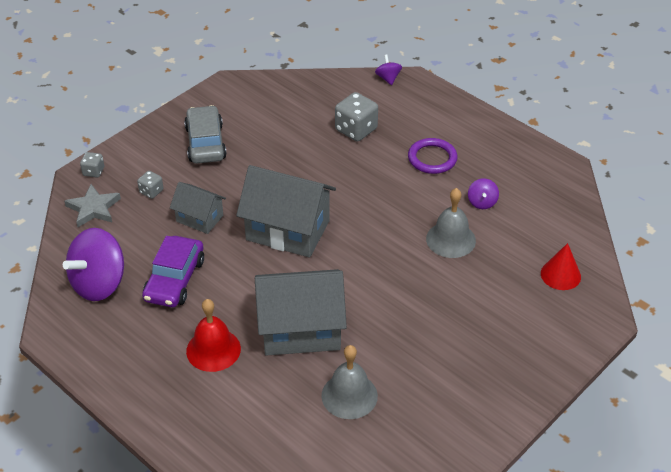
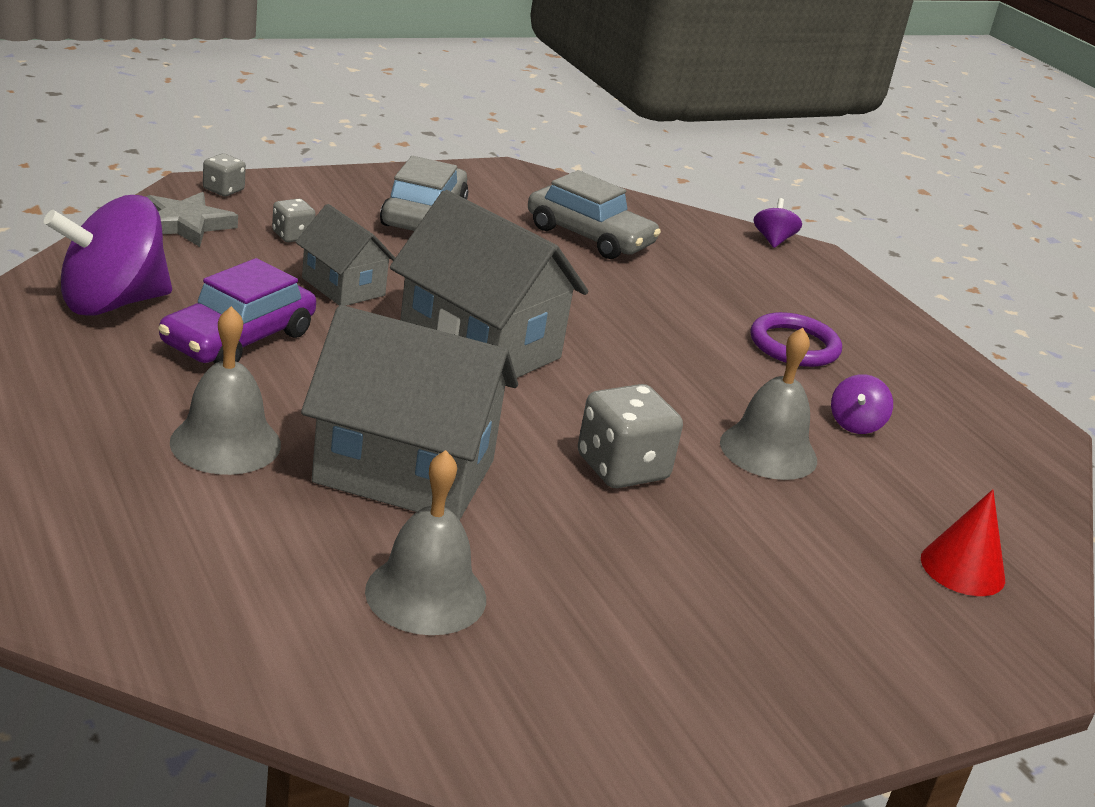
camera: 15 degrees right, 15 degrees down
(213, 350) = (225, 443): red bell -> grey bell
(296, 120) = (589, 236): none -> grey car
(356, 130) = (681, 275): grey dice -> grey dice (622, 468)

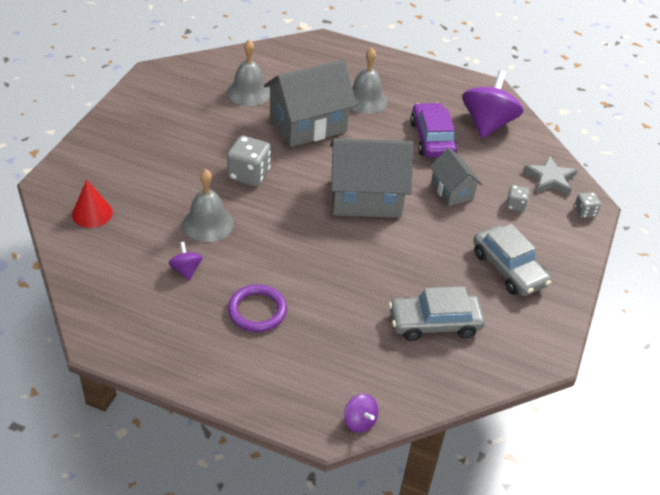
camera: 140 degrees right, 15 degrees up
(343, 287) = (452, 191): grey house -> grey house turned 60 degrees clockwise

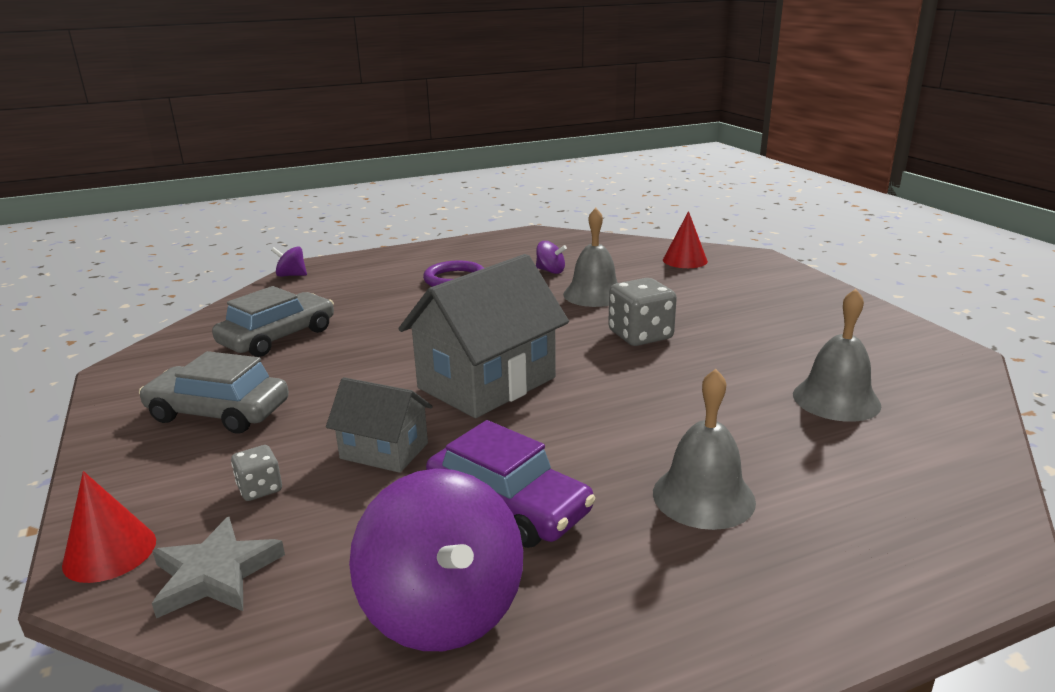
camera: 140 degrees right, 20 degrees down
(308, 125) = (694, 410): grey house -> none
(584, 212) = (110, 552): grey dice -> red cone

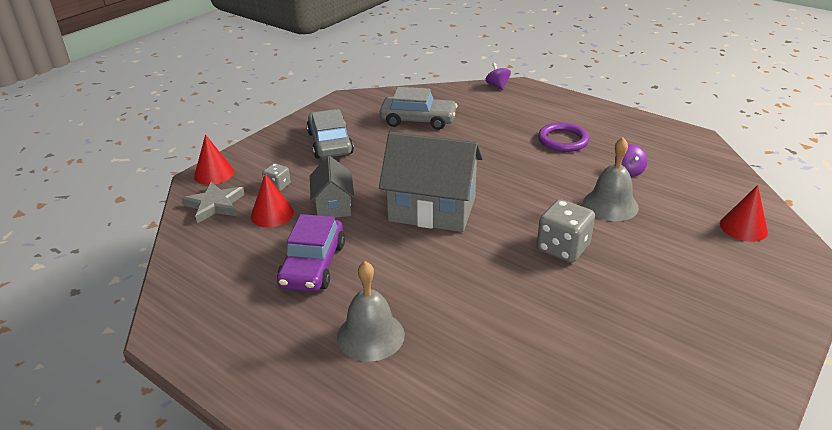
camera: 60 degrees right, 10 degrees up
(331, 513) = (272, 214): none -> red cone
(443, 610) = (224, 276): purple spinning top -> none
(836, 399) = (554, 374): grey bell -> none

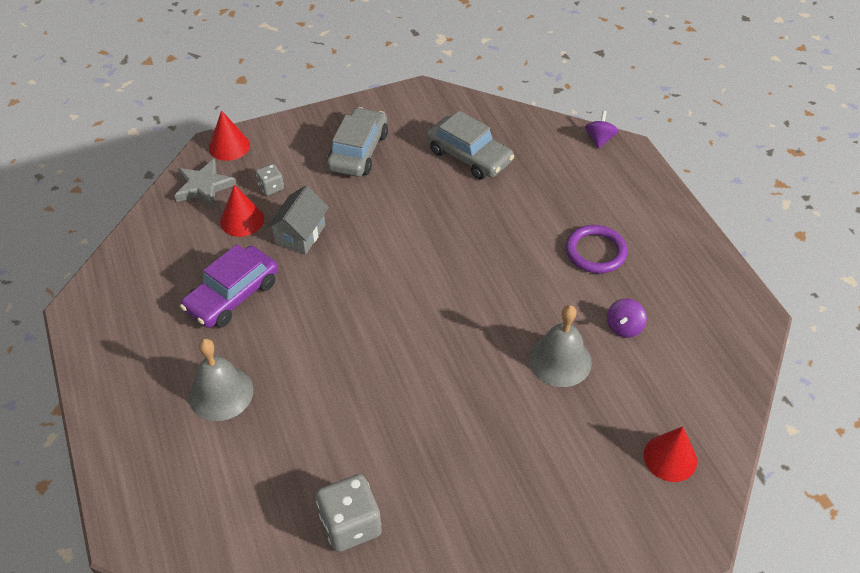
camera: 30 degrees right, 15 degrees up
(432, 209) = (383, 282): grey house -> none
(563, 248) = (461, 388): grey dice -> grey dice (350, 524)

